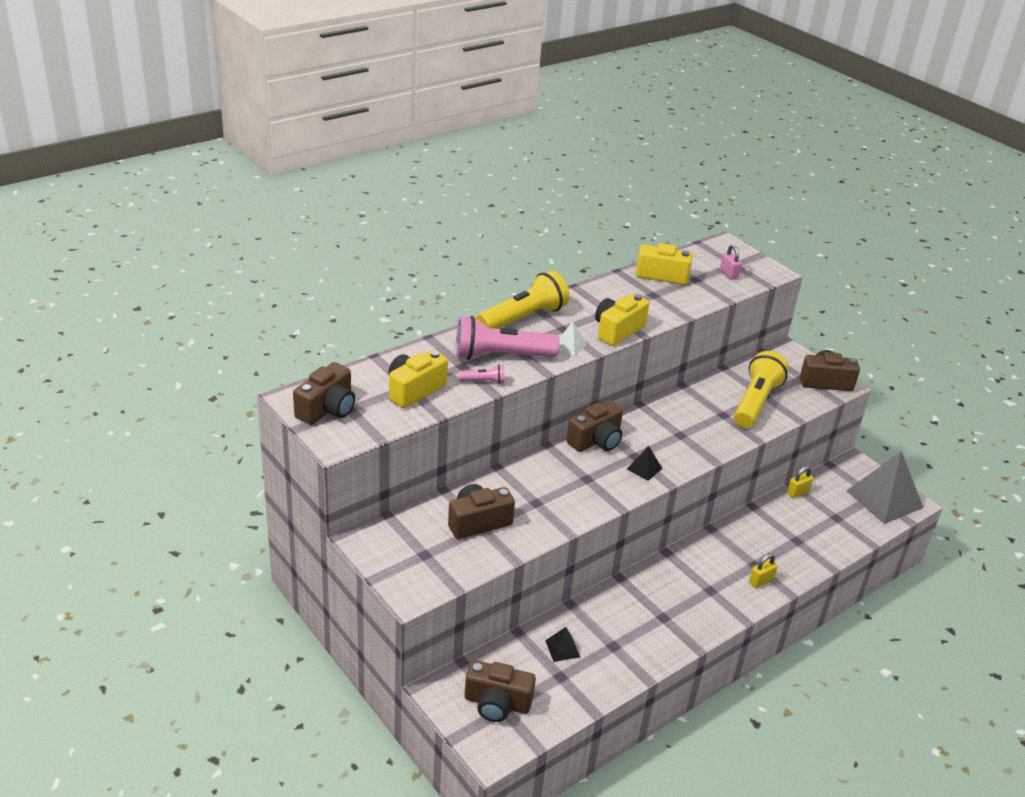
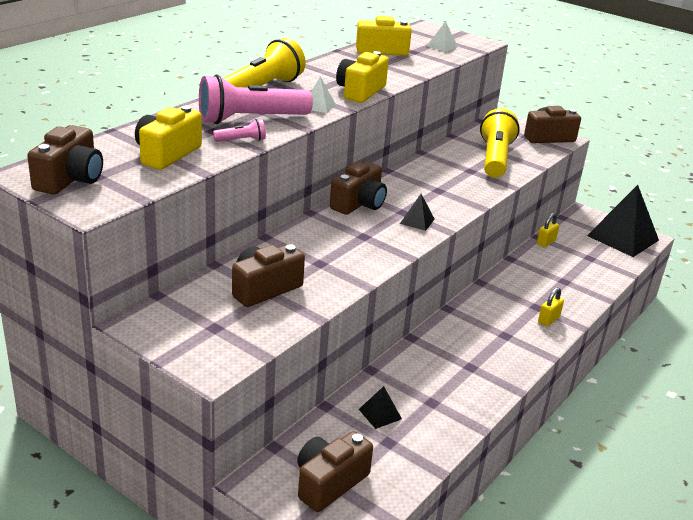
camera: 15 degrees left, 5 degrees down
(497, 703) = (329, 482): brown camera -> brown camera turned 135 degrees clockwise
(728, 274) = (442, 46): pink padlock -> white pyramid
(884, 499) = (622, 238): grey pyramid -> black pyramid

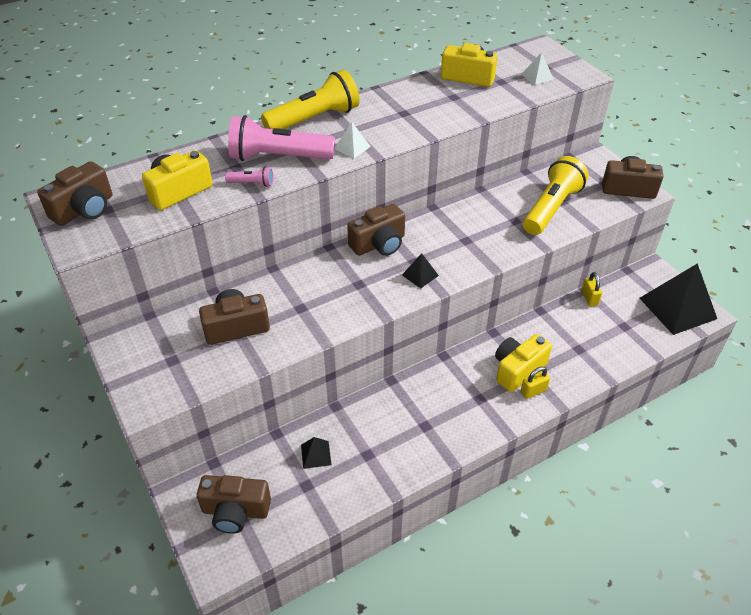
camera: 25 degrees right, 15 degrees up
(329, 482) = (235, 511): brown camera -> brown camera turned 150 degrees counterclockwise
(360, 91) = (406, 133): yellow camera -> yellow camera (518, 369)
(546, 242) = (589, 298): yellow padlock -> yellow padlock turned 75 degrees counterclockwise

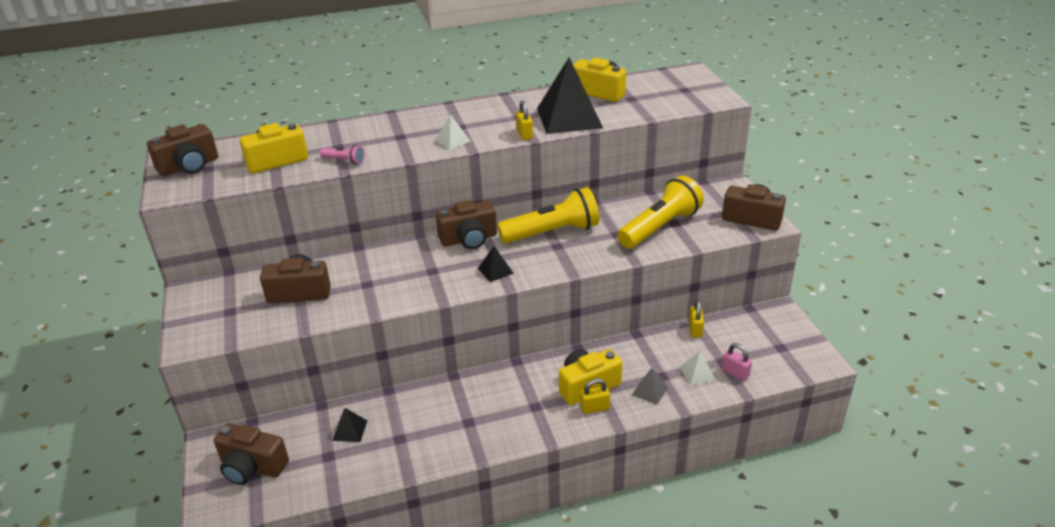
camera: 15 degrees right, 10 degrees down
(278, 157) = (380, 142): pink flashlight -> none
(314, 119) = (431, 114): yellow flashlight -> yellow flashlight (552, 232)
(419, 133) = (524, 134): none -> yellow padlock
(537, 76) = (670, 97): white pyramid -> white pyramid (697, 373)
(574, 365) = (650, 391): none -> grey pyramid
(639, 336) = (735, 373): none -> pink padlock
(677, 308) = (790, 352): black pyramid -> black pyramid (569, 118)

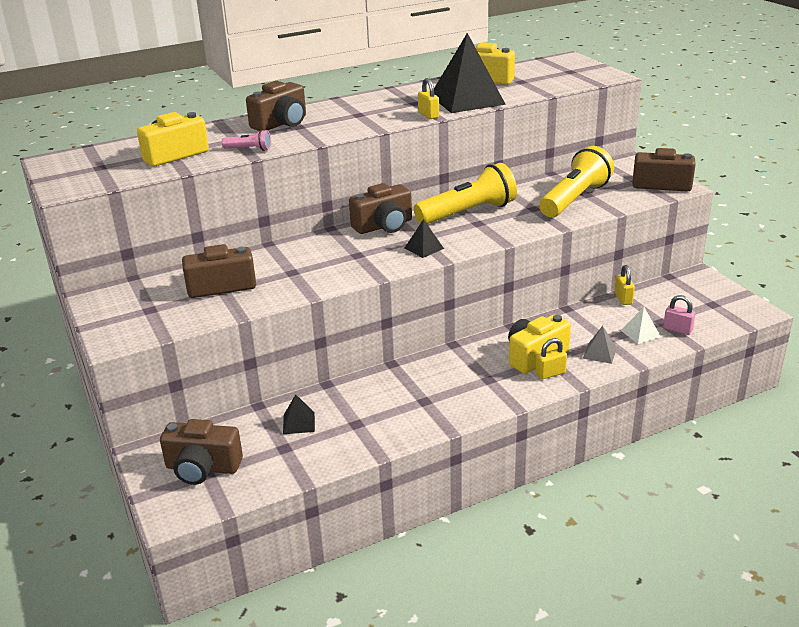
camera: 10 degrees left, 5 degrees down
(189, 166) = (77, 167): brown camera -> brown camera (281, 123)
(453, 140) = (356, 125): white pyramid -> none

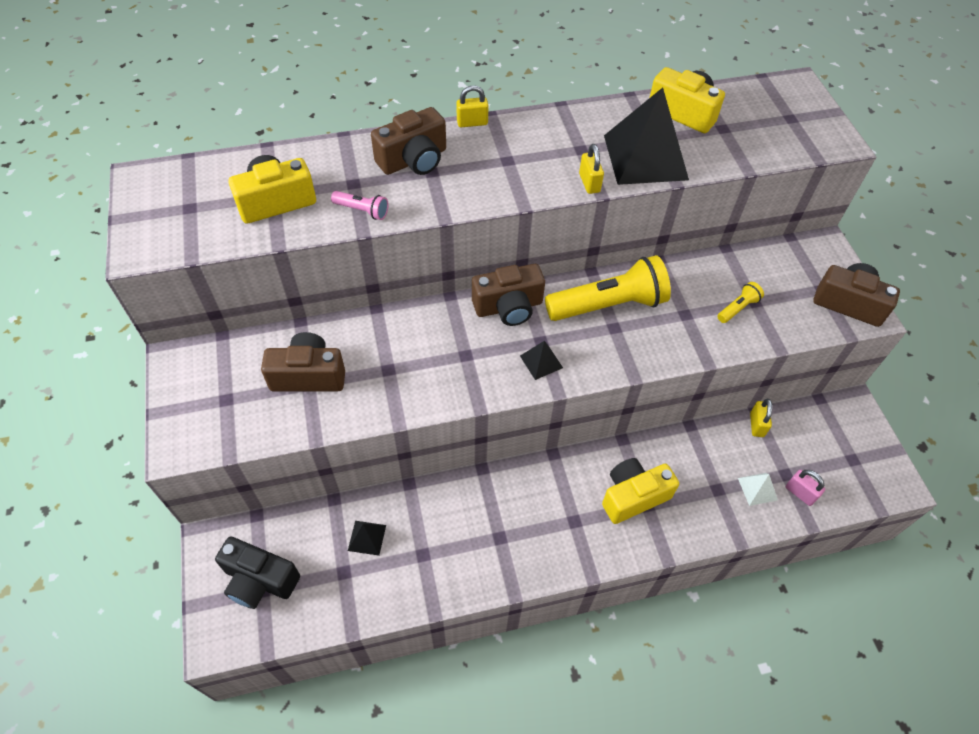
camera: 10 degrees right, 25 degrees up
(202, 468) = (259, 580): brown camera -> black camera
(550, 373) = (641, 529): yellow padlock -> yellow padlock (472, 123)
(574, 199) = (738, 308): yellow flashlight -> yellow flashlight, size x0.44
(599, 353) = (703, 510): grey pyramid -> none

